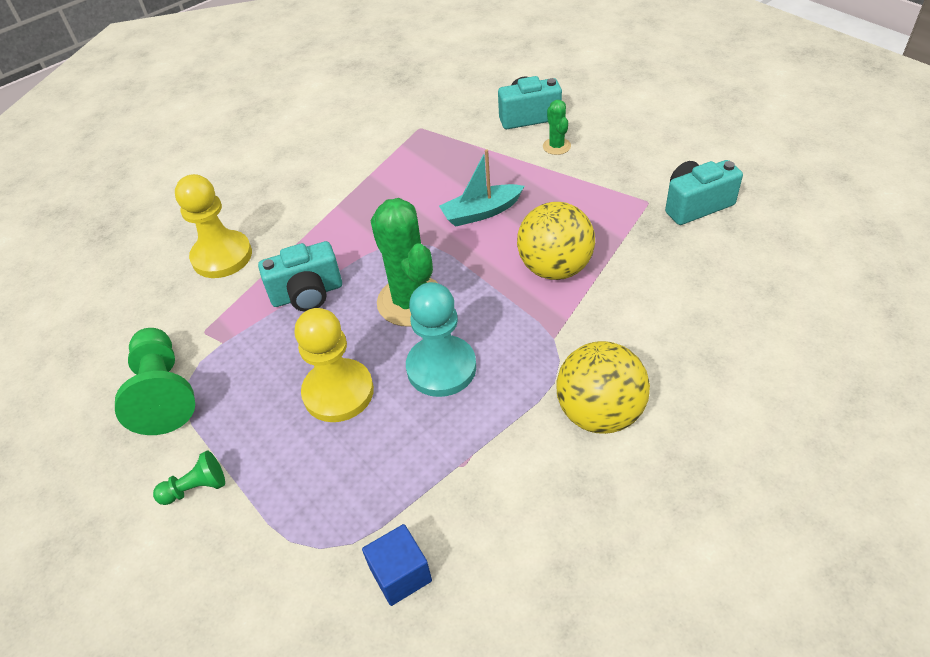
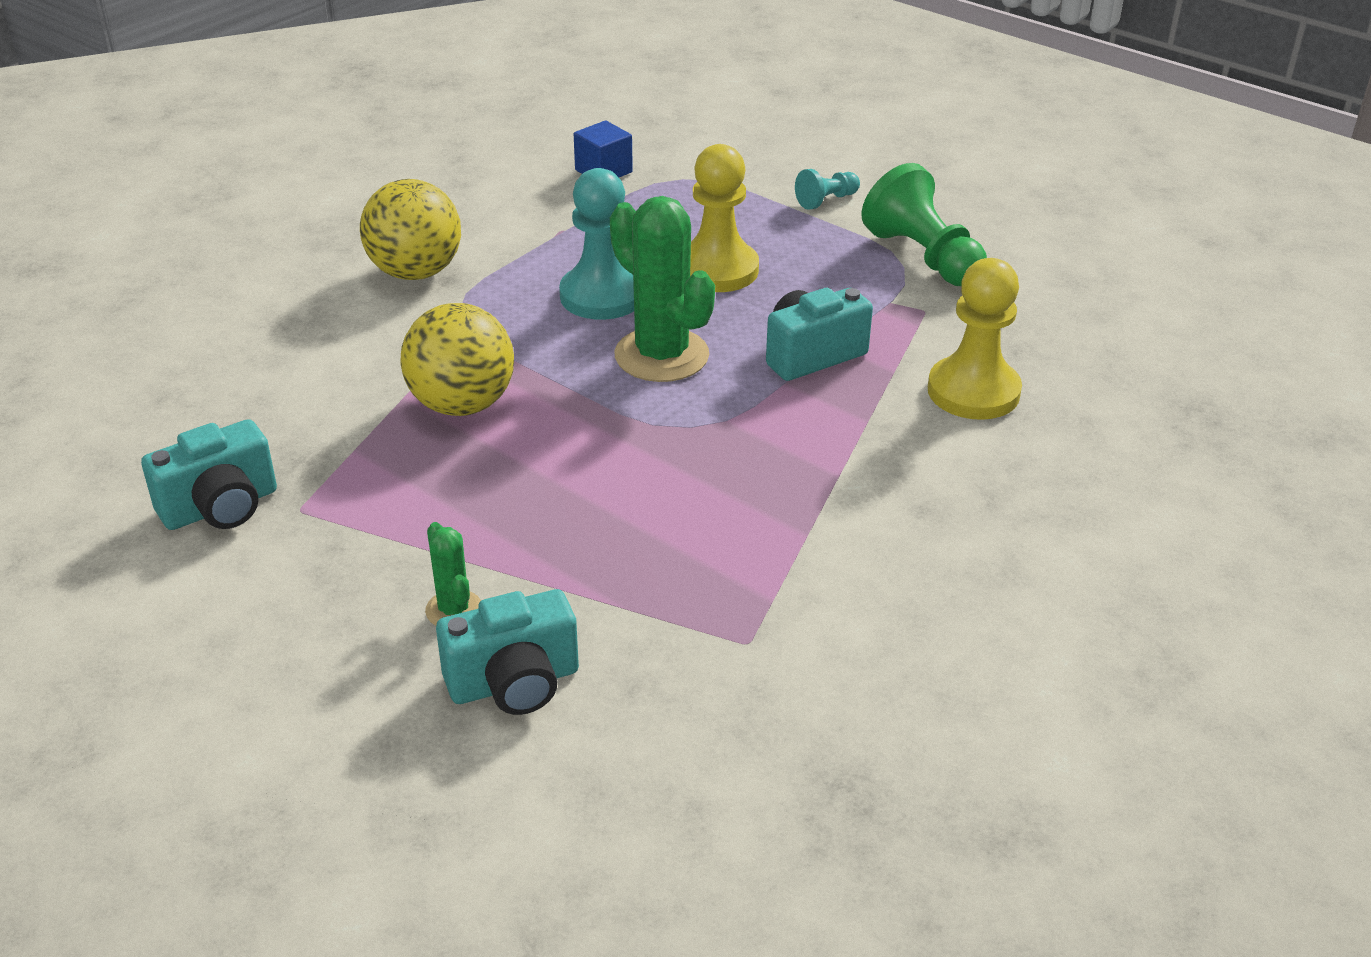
camera: 165 degrees right, 10 degrees down
(196, 488) = (826, 200): green pawn -> turquoise pawn
(481, 212) = (584, 476): turquoise boat -> none

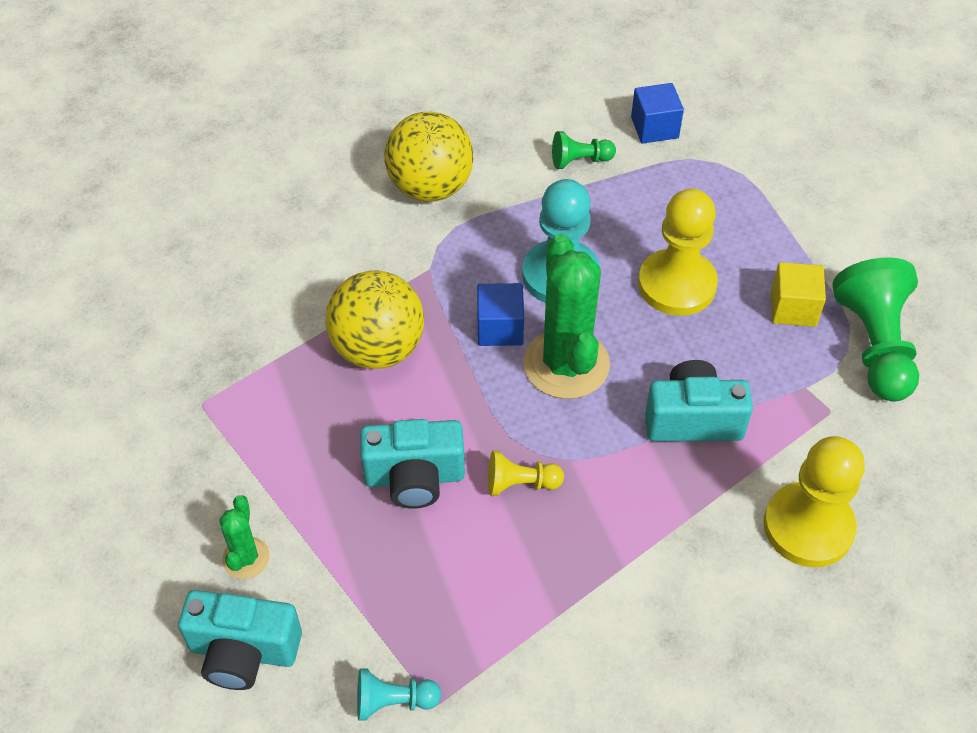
camera: 30 degrees right, 15 degrees up
(221, 507) = (151, 376): turquoise camera -> turquoise camera (414, 477)
(551, 212) = (580, 161): none -> green pawn
(574, 351) = (500, 328): none -> blue cube
(691, 453) = (520, 484): none -> yellow pawn
(826, 200) = (831, 239): turquoise pawn -> turquoise pawn (393, 701)
(834, 254) = (793, 308): none -> yellow cube

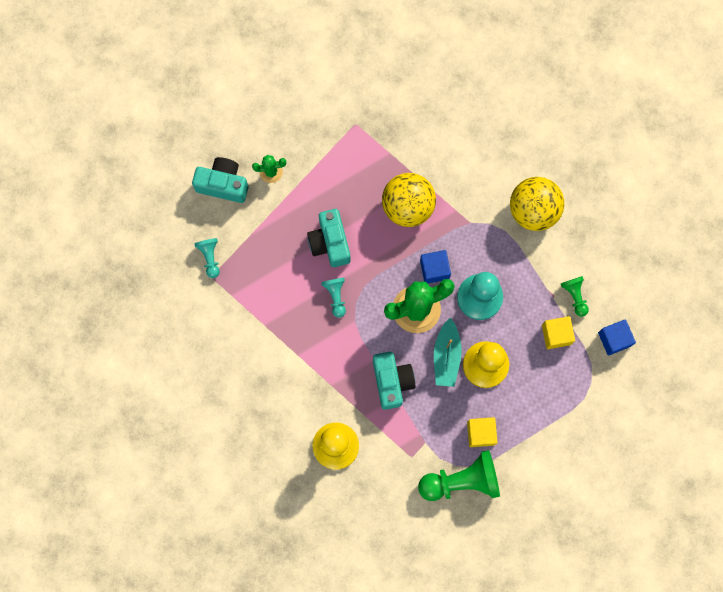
camera: 80 degrees right, 25 degrees up
(243, 651) = (223, 184): turquoise camera -> turquoise camera turned 105 degrees clockwise
(520, 484) = (336, 296): yellow pawn -> turquoise pawn
(638, 191) = (556, 334): none -> yellow cube
(656, 334) = (446, 356): none -> turquoise boat

